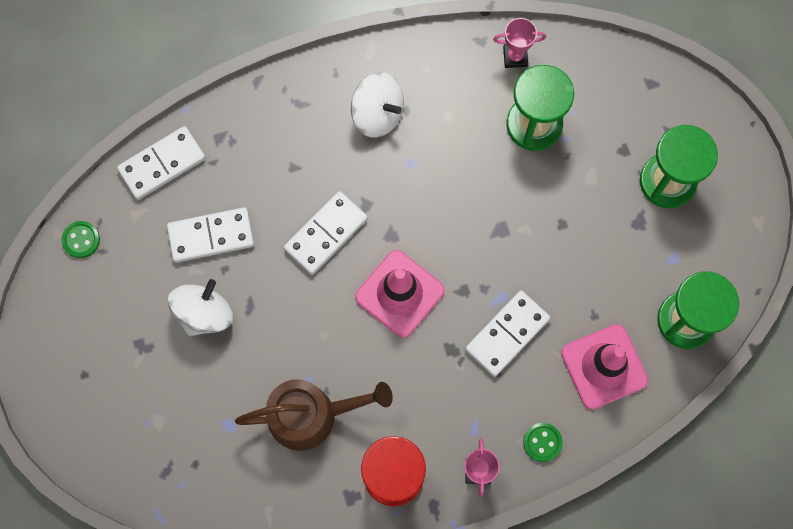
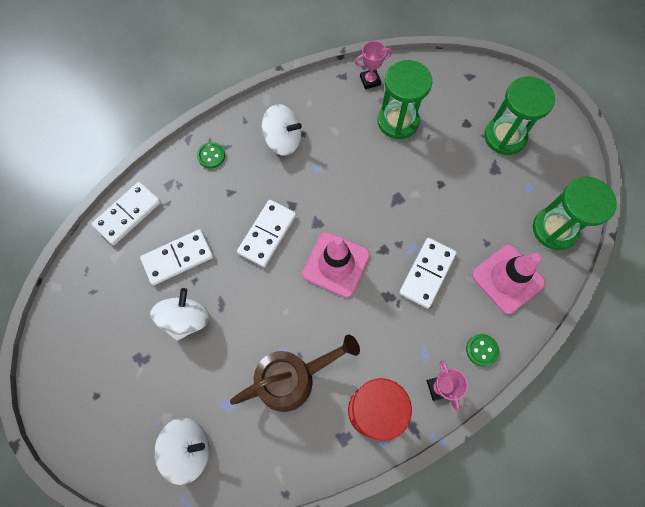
camera: 15 degrees left, 5 degrees down
(81, 240) = (73, 287): green button -> green button (211, 156)
(176, 461) = (189, 449): none -> white spinning top

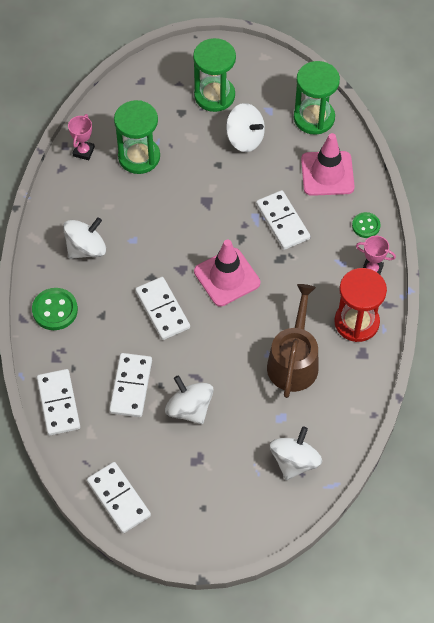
camera: 55 degrees left, 10 degrees down
(66, 318) = (118, 499): none -> white domino
(211, 156) = (55, 310): green button -> green button, size x1.56
(483, 187) = (245, 139): none -> white spinning top

